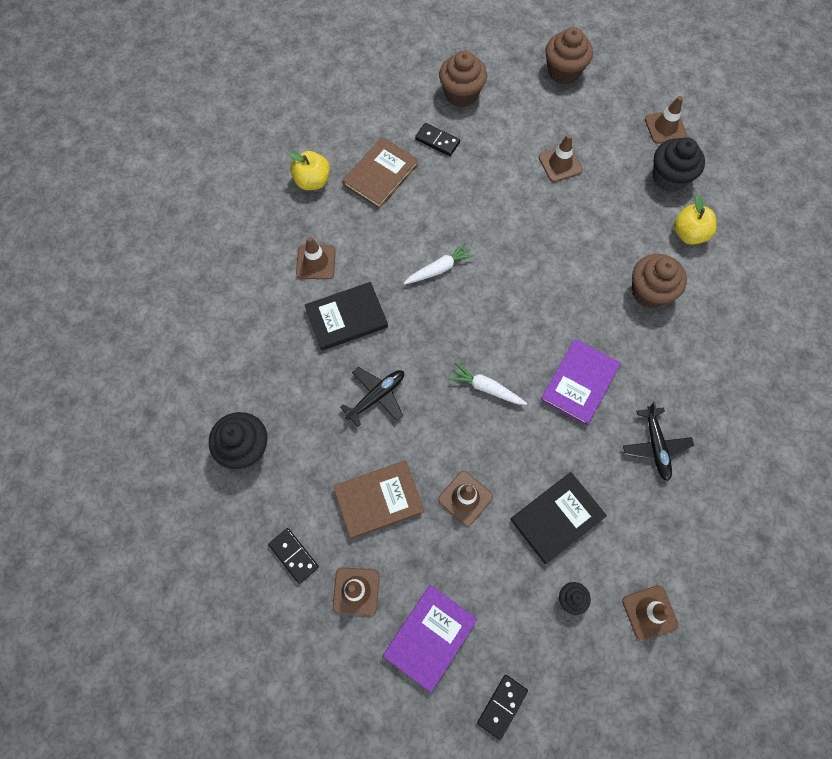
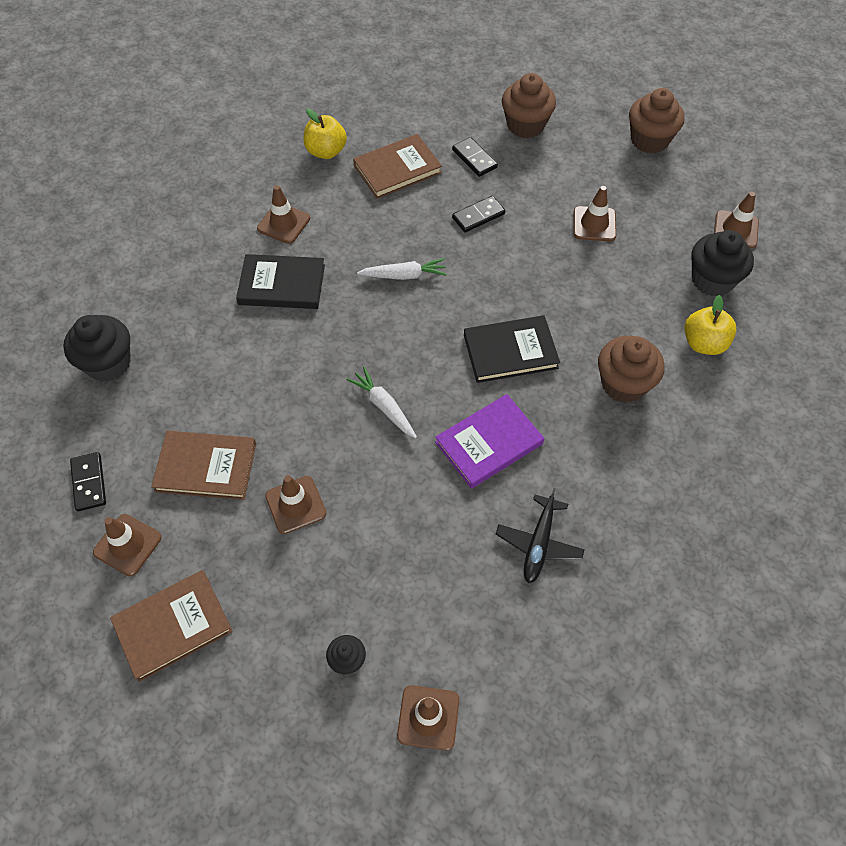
camera: 25 degrees right, 10 degrees down
(376, 396) = (265, 369): black plane -> none
(430, 637) = (173, 626): purple book -> brown book
(502, 706) = (204, 736): black domino -> black domino (478, 216)
(557, 518) = (382, 568): black book -> black book (510, 351)

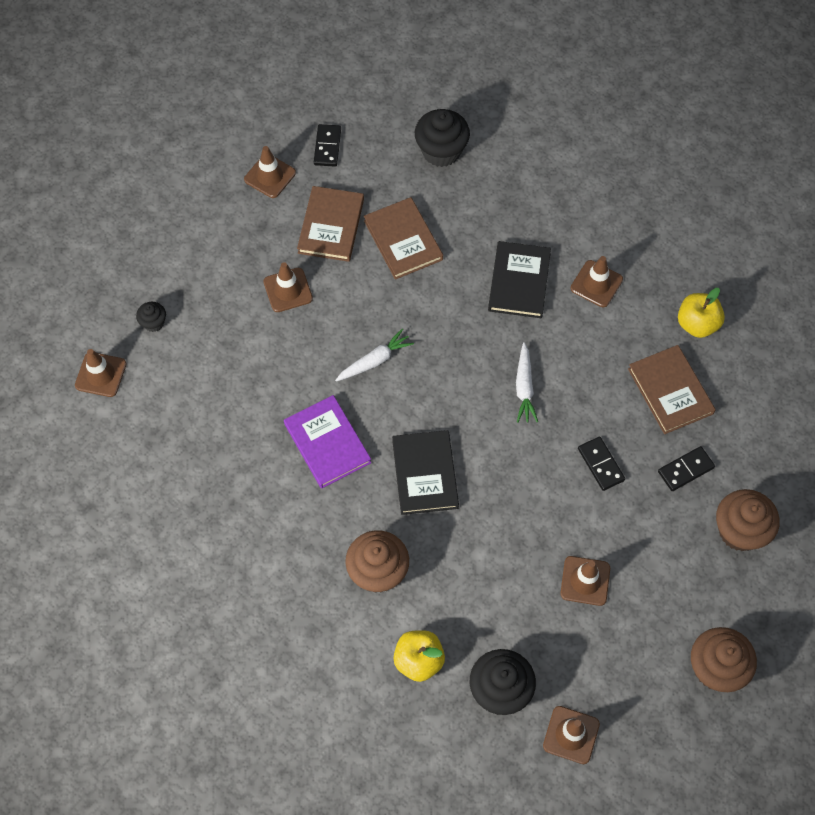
camera: 95 degrees right, 5 degrees up
(89, 483) = (327, 147): black domino -> black domino turned 75 degrees counterclockwise
(173, 626) = (200, 209): brown book -> brown book (403, 240)
(539, 543) = (226, 471): black plane -> none

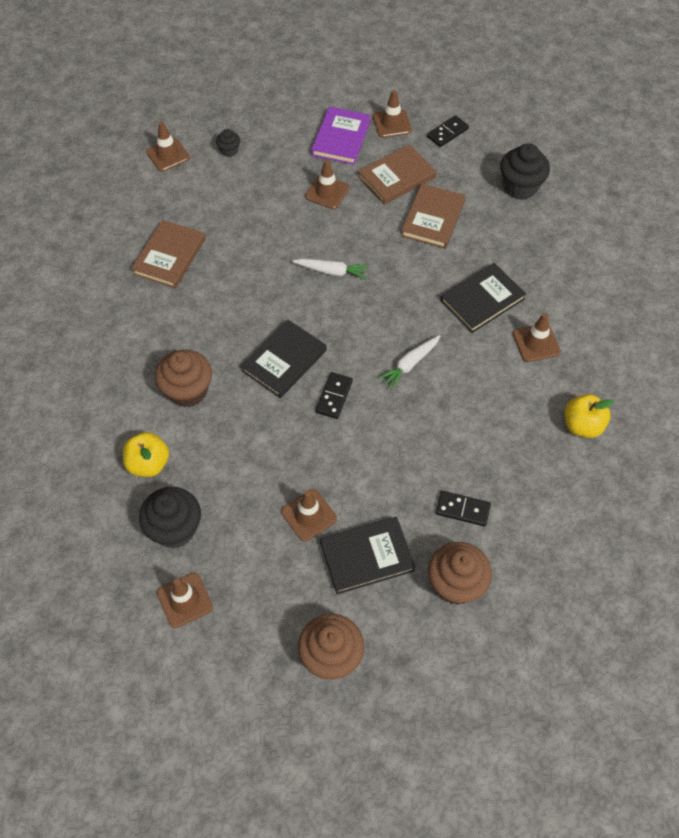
camera: 45 degrees right, 5 degrees down
(327, 443) = (247, 293): purple book -> purple book (341, 138)
(600, 464) = (406, 454): black domino -> black domino (334, 396)
(660, 571) = (367, 556): none -> black book
(670, 391) = (511, 451): brown book -> brown book (169, 256)

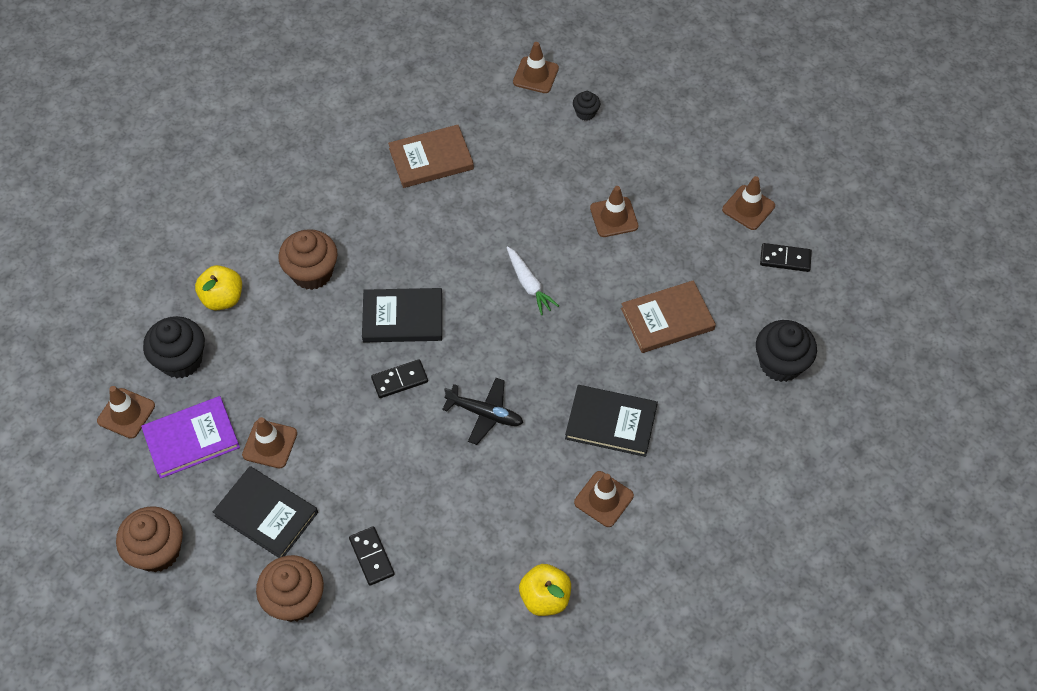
camera: 50 degrees right, 0 degrees up
(341, 138) = (688, 182): purple book -> purple book (191, 439)
(396, 177) = (687, 257): brown book -> none
(410, 364) = (485, 414): white carrot -> black plane

